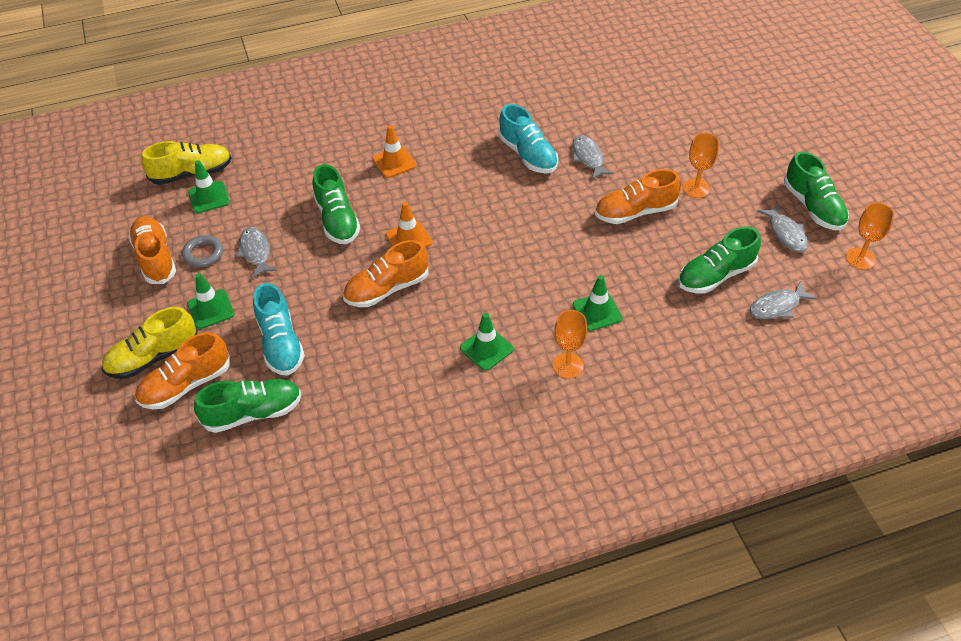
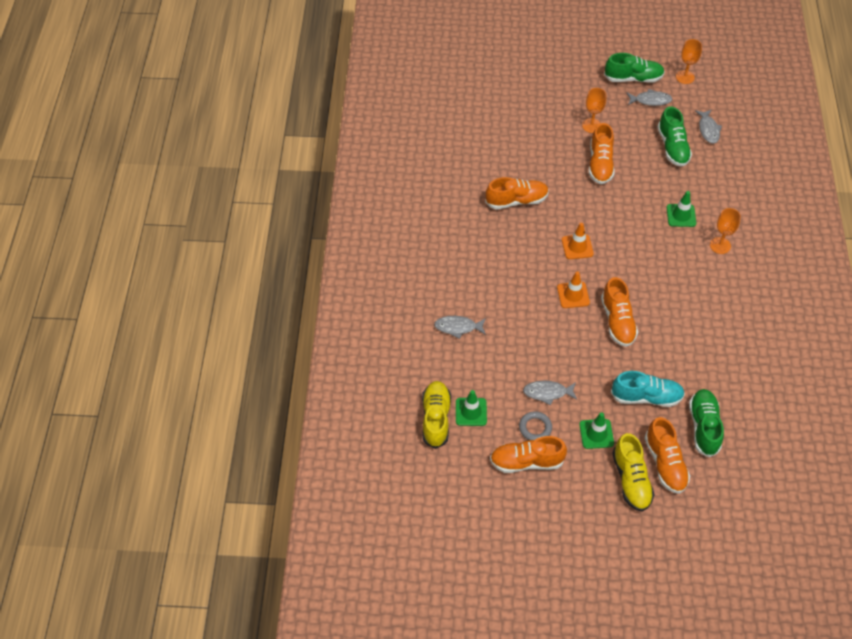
camera: 70 degrees left, 5 degrees up
(337, 220) = (534, 333): green shoe -> none
(394, 162) = (487, 281): orange traffic cone -> orange traffic cone (577, 247)
(486, 348) = (692, 282): green traffic cone -> none
(528, 155) = (516, 201): turquoise shoe -> orange shoe
(588, 158) = (535, 169): grey fish -> grey fish (458, 327)

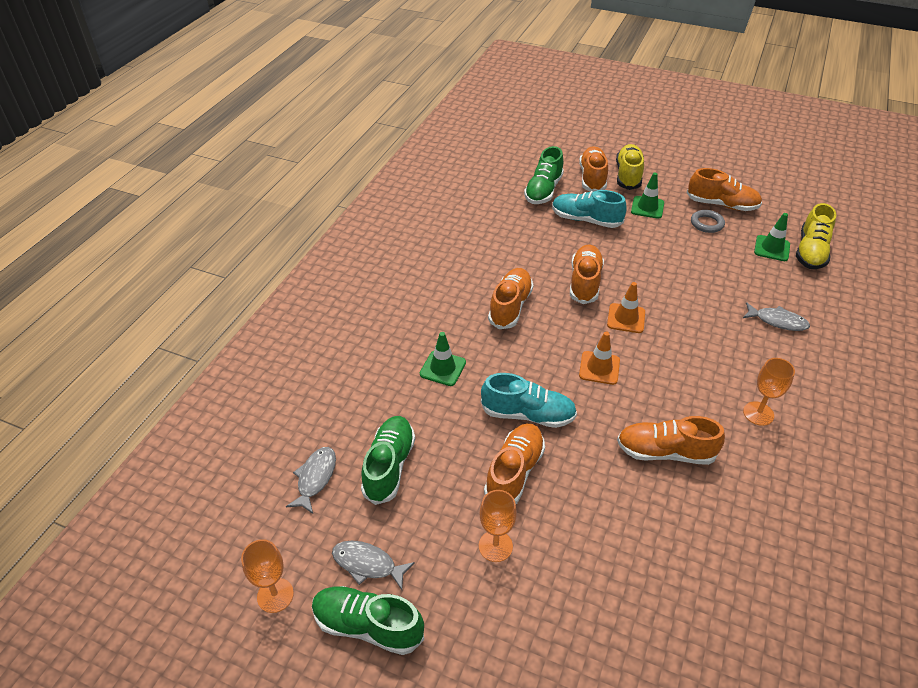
camera: 160 degrees left, 10 degrees down
(547, 393) = (686, 244): grey fish -> none
(609, 200) = (528, 414): none -> turquoise shoe
(663, 280) = (510, 306): none -> orange shoe
(720, 245) = (419, 323): orange goblet -> orange goblet (758, 413)

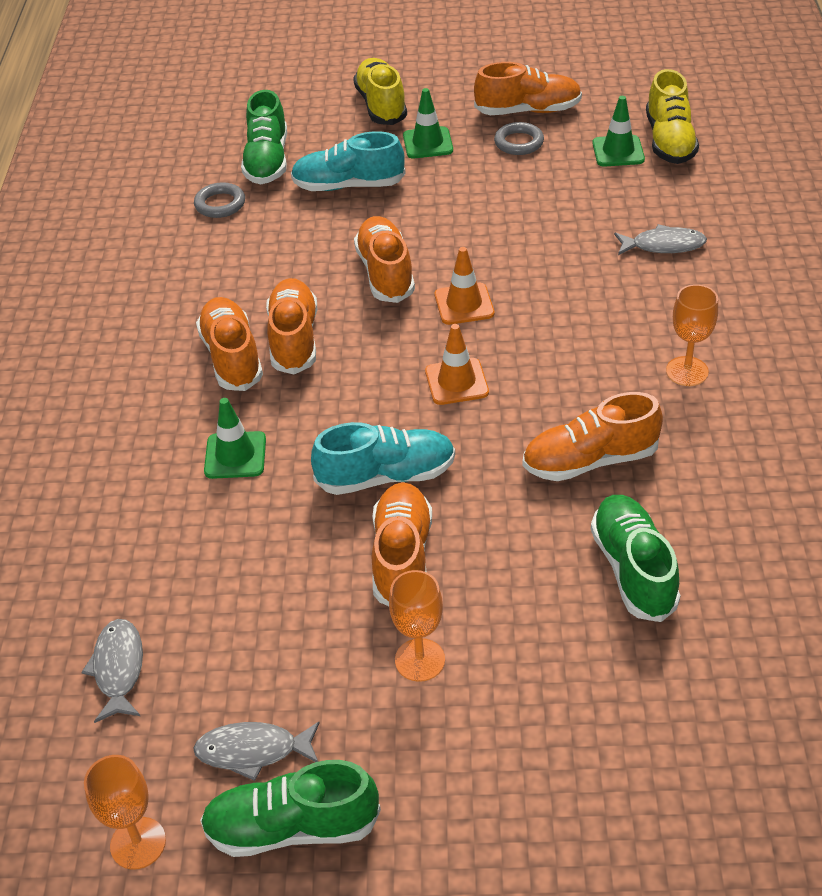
camera: 20 degrees left, 0 degrees up
(389, 466) = (221, 613): green shoe -> green shoe (633, 569)
(503, 209) = (220, 204): none -> grey ring
(592, 178) = (331, 123): orange shoe -> orange shoe (232, 357)

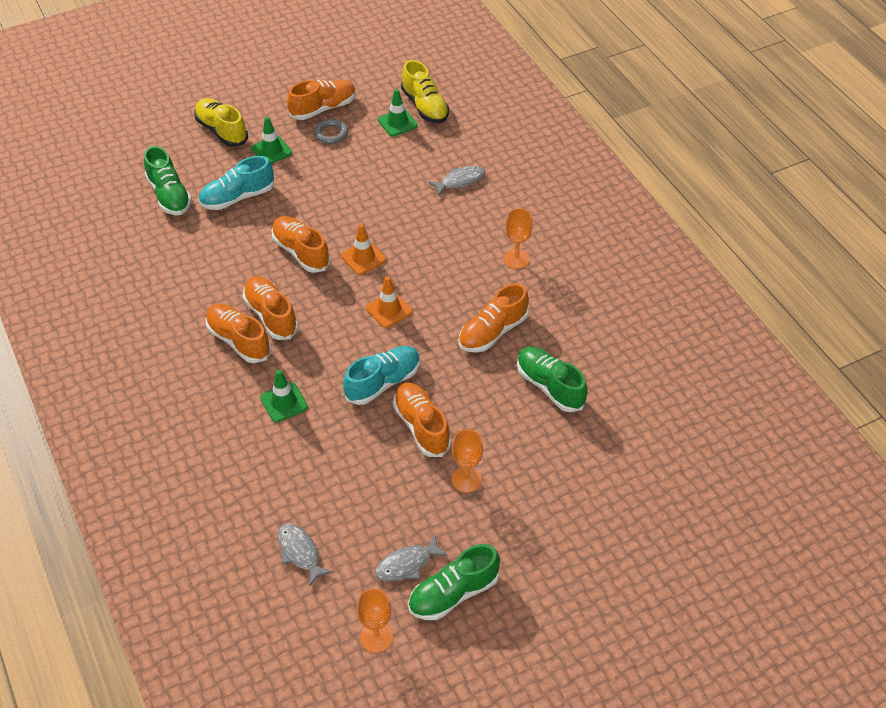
camera: 30 degrees left, 5 degrees up
(220, 204) = (157, 237): grey ring -> none

